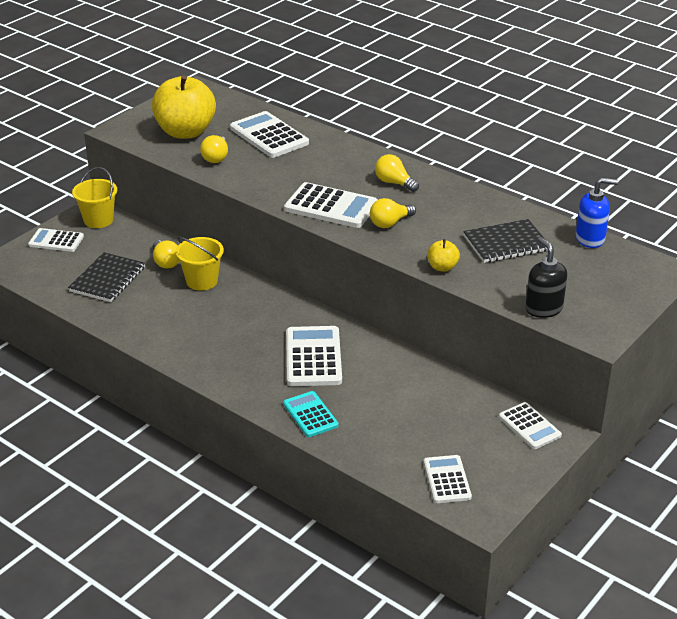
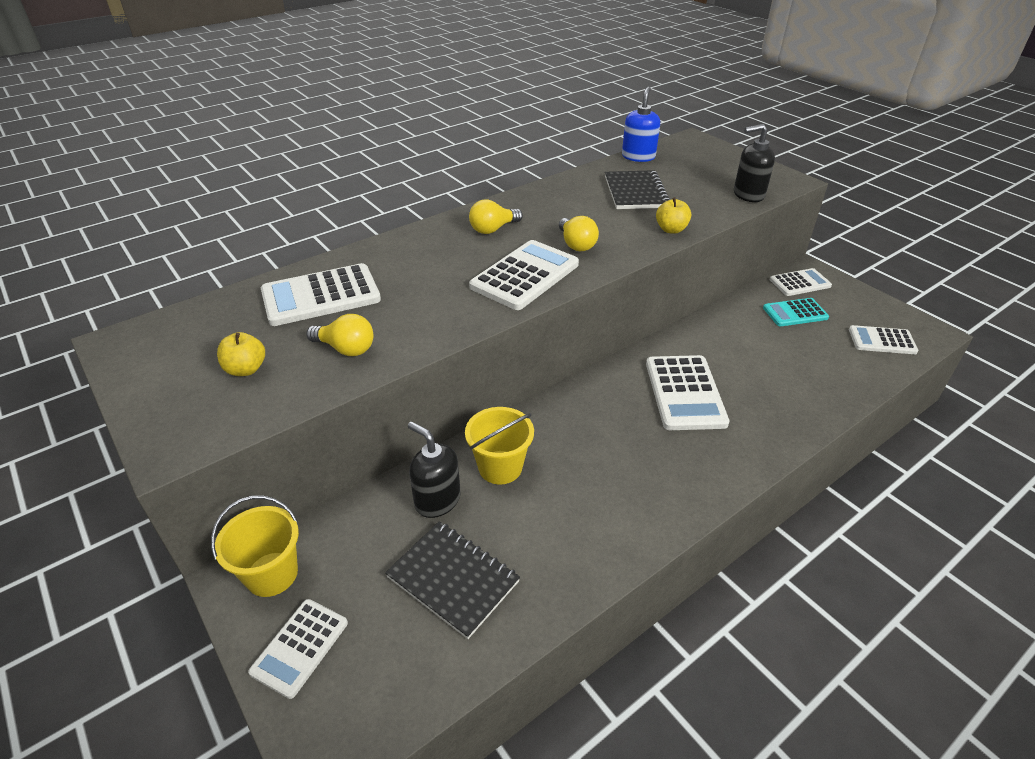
camera: 75 degrees left, 5 degrees up
(166, 262) = (437, 500): yellow light bulb -> black soap dispenser
(185, 132) = (246, 369): yellow apple -> yellow apple, size x0.44
(310, 415) = (789, 412): turquoise calculator -> turquoise calculator (795, 313)
(313, 357) = (685, 393): white calculator -> white calculator turned 105 degrees counterclockwise

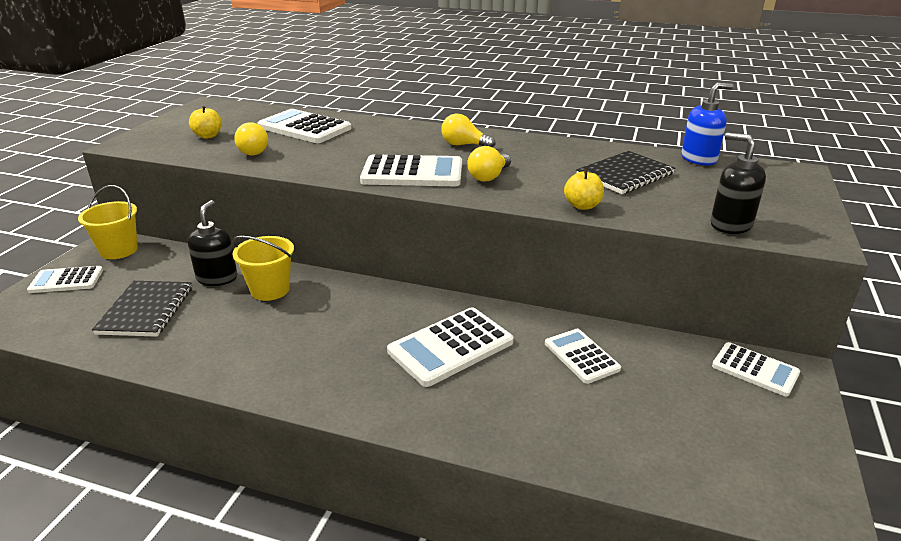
camera: 55 degrees right, 10 degrees down
(795, 313) = (685, 381): turquoise calculator -> none
(882, 341) = (729, 469): white calculator -> white calculator (581, 356)

